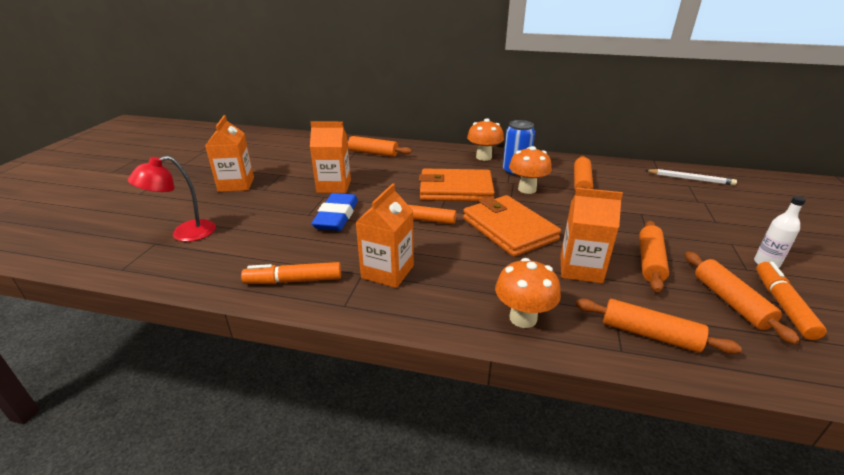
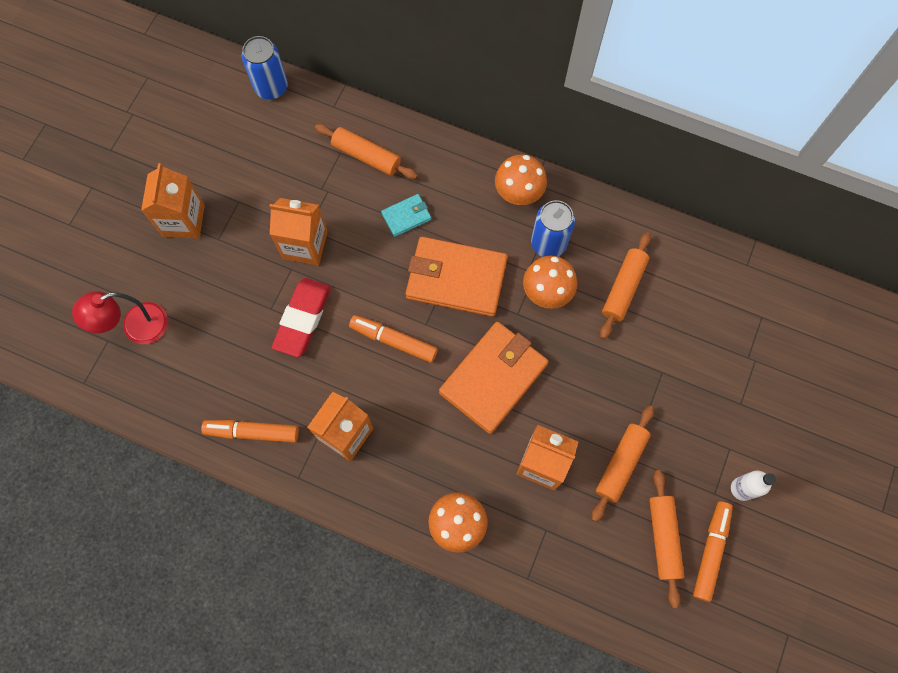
camera: 10 degrees right, 40 degrees up
(303, 137) = (271, 87): none -> blue can
(337, 216) = (303, 319): blue eraser -> red eraser
(408, 170) = (406, 216): none -> turquoise wallet
(509, 229) = (493, 378): orange wallet -> orange wallet turned 60 degrees clockwise
(649, 334) = (562, 565): orange rolling pin -> none
(690, 179) = (774, 302): white pencil -> none

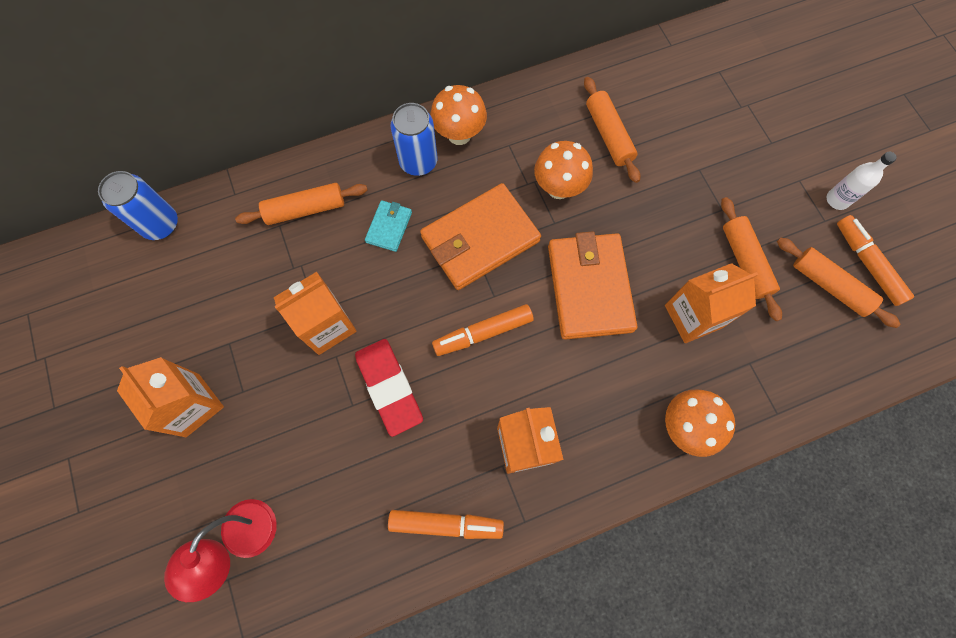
camera: 45 degrees left, 0 degrees up
(252, 432) = (446, 524): orange marker -> orange marker turned 135 degrees counterclockwise
(548, 243) = (520, 150): blue can -> blue can (418, 162)

